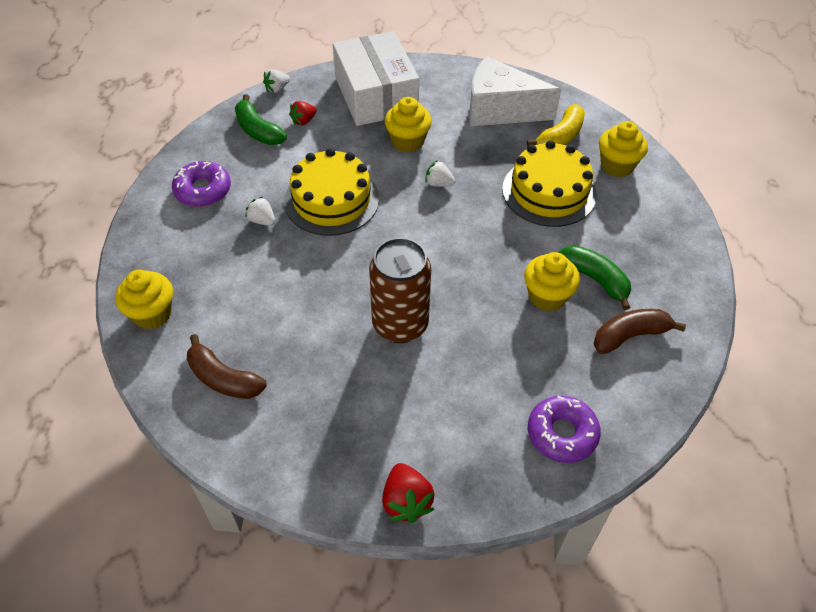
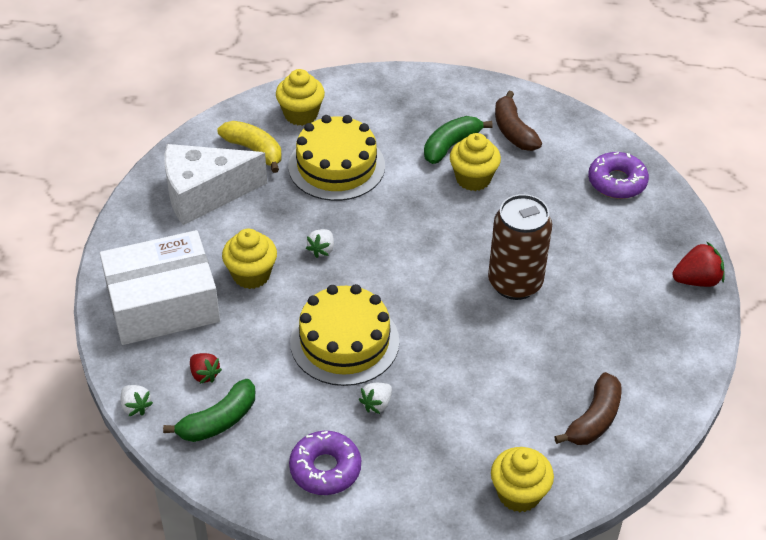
camera: 90 degrees left, 5 degrees down
(500, 110) = (204, 194): white cheese -> white cheese turned 60 degrees clockwise

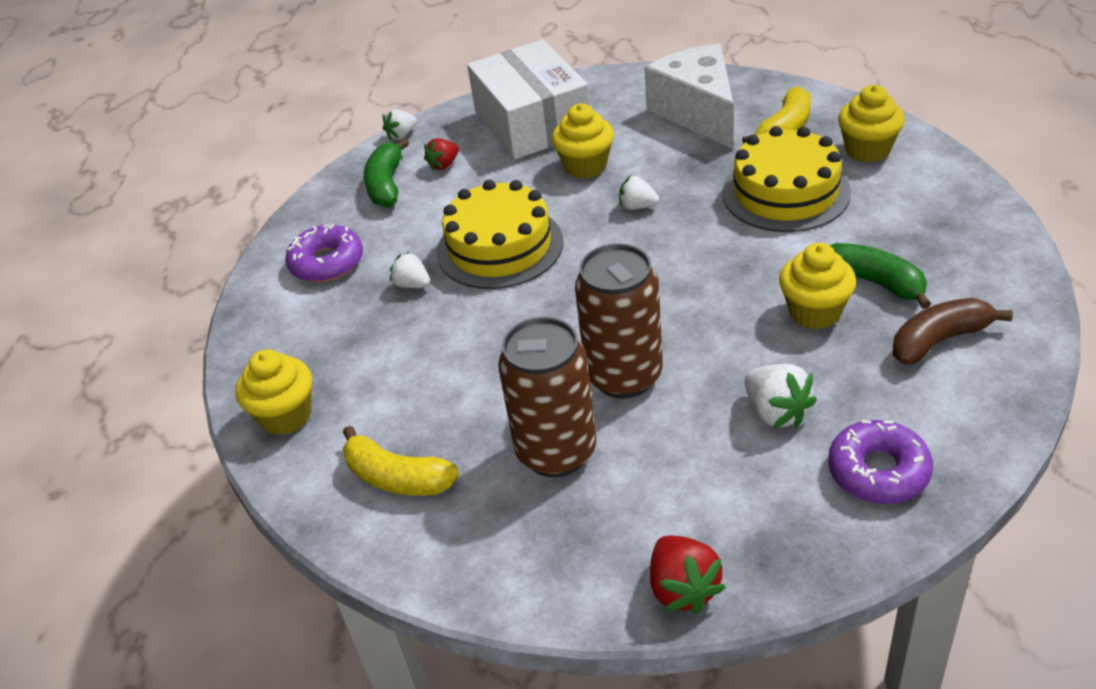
camera: 90 degrees right, 5 degrees down
(218, 421) = (386, 185): green banana -> green banana turned 45 degrees clockwise
(562, 215) = (776, 412): none -> white strawberry
(581, 327) = (556, 452): none -> brown can
(594, 419) = (397, 478): brown banana -> yellow banana

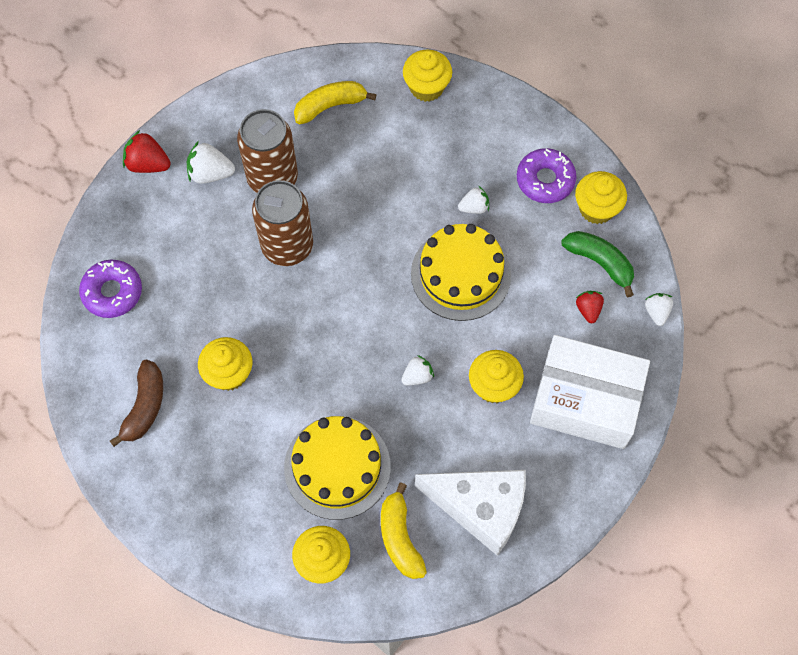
camera: 125 degrees right, 25 degrees up
(327, 217) = (596, 208): none -> yellow cupcake
(776, 412) = (189, 287): white strawberry -> white strawberry (210, 173)
(873, 282) = (215, 425): green banana -> none

